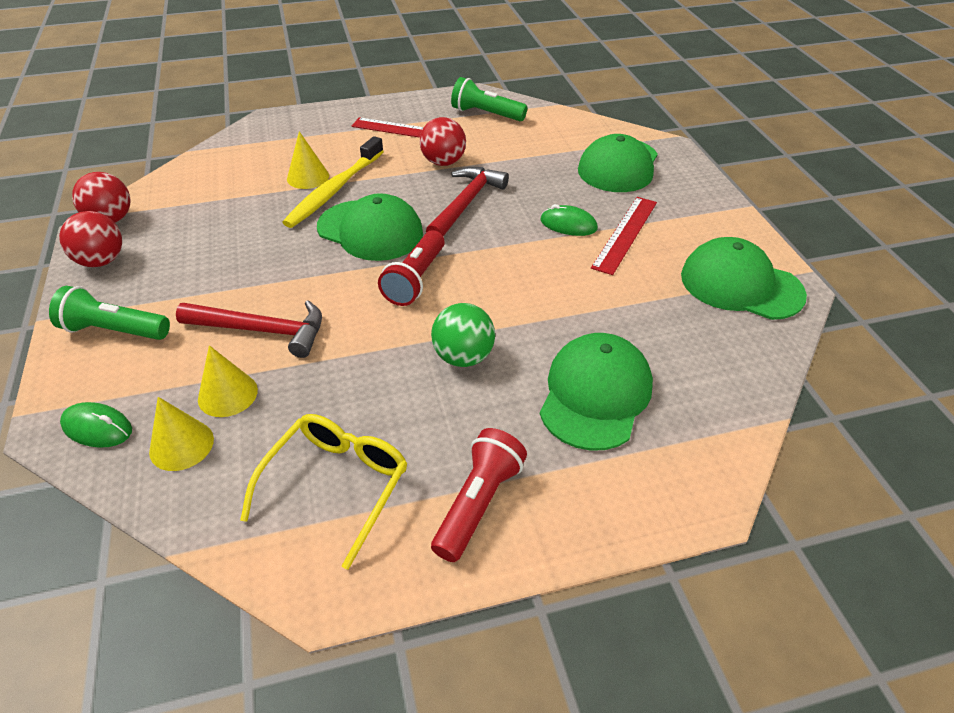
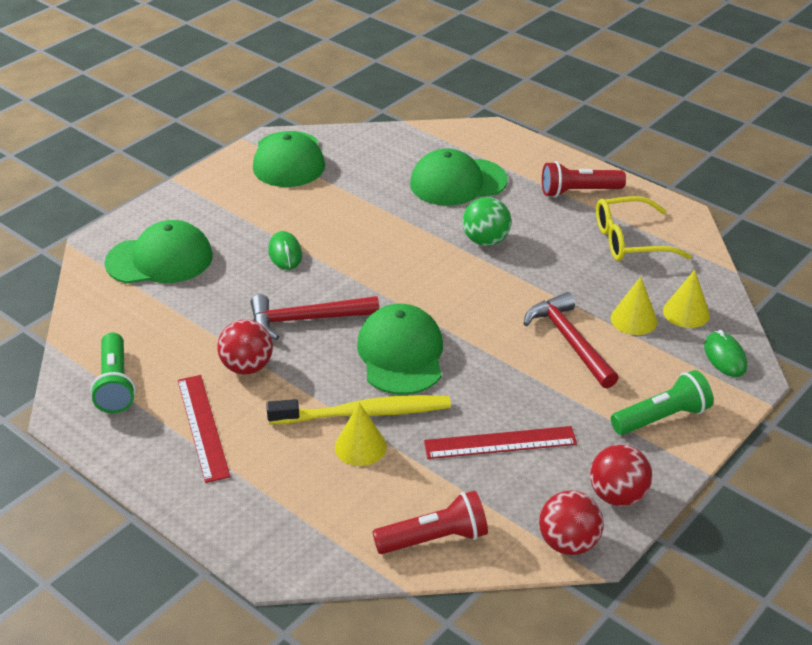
camera: 125 degrees left, 5 degrees down
(114, 330) = (661, 417): green flashlight -> green flashlight turned 90 degrees counterclockwise
(416, 279) = (435, 297): red flashlight -> red flashlight (434, 538)
(625, 234) = (271, 223): red ruler -> red ruler (500, 443)

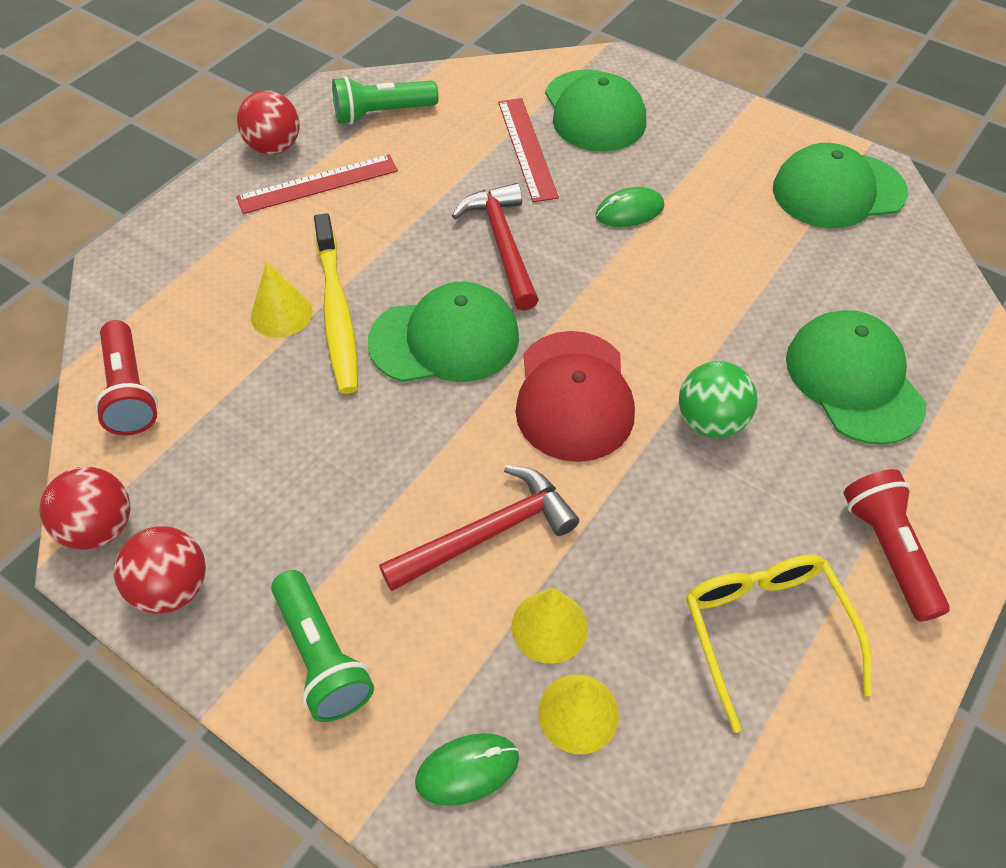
camera: 85 degrees right, 15 degrees up
(247, 367) = (414, 205): red ball -> red ball (274, 147)
(460, 295) = (574, 396): none -> red cap
(500, 443) = (280, 451): red ruler -> red ruler (526, 148)

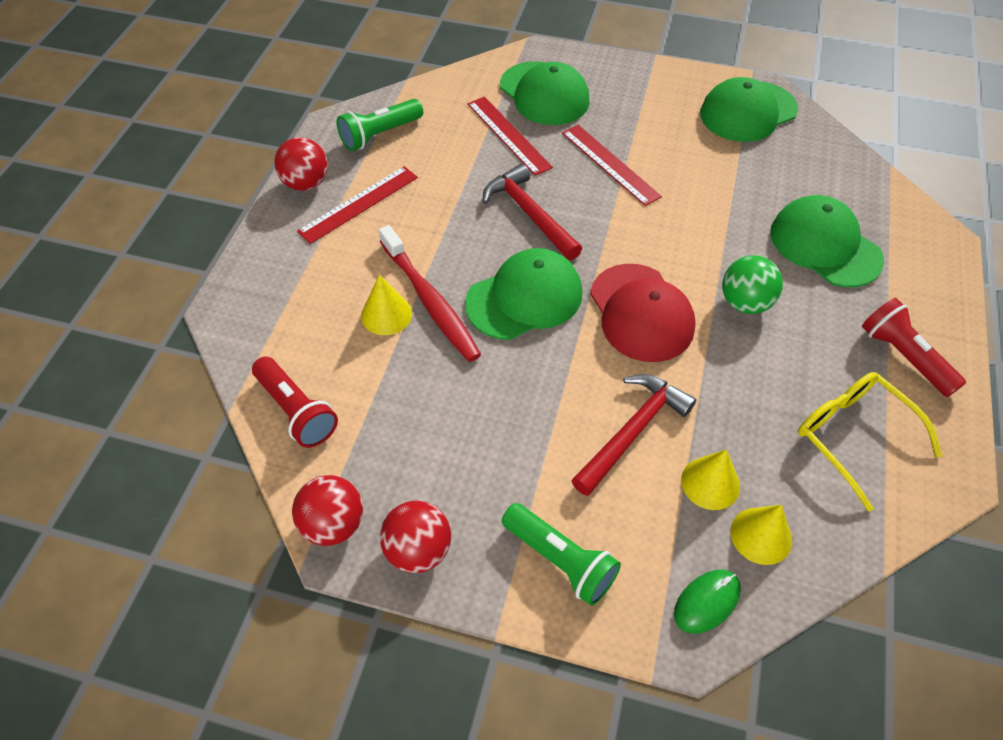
camera: 20 degrees left, 0 degrees up
(337, 312) = (430, 300): yellow toothbrush -> red toothbrush
(629, 211) = (610, 164): green mouse -> red ruler

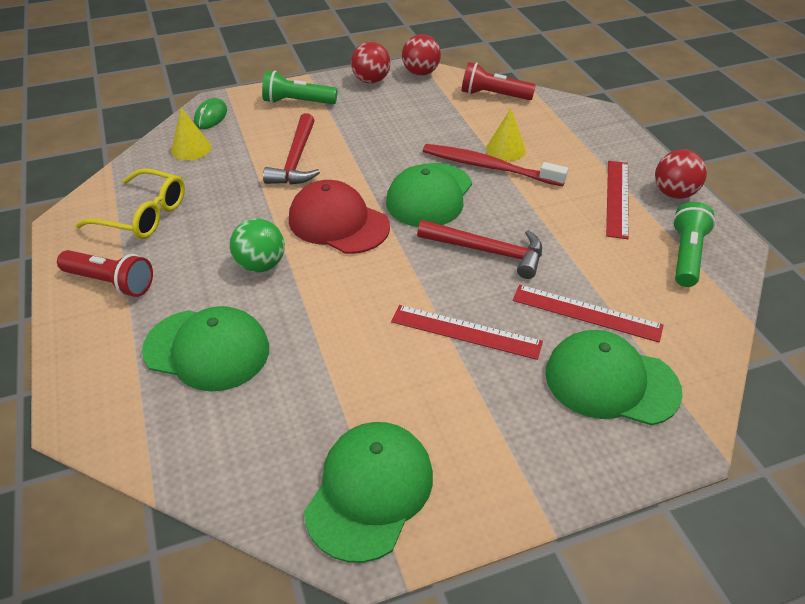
camera: 145 degrees right, 10 degrees down
(710, 483) = (233, 157): yellow cone -> none

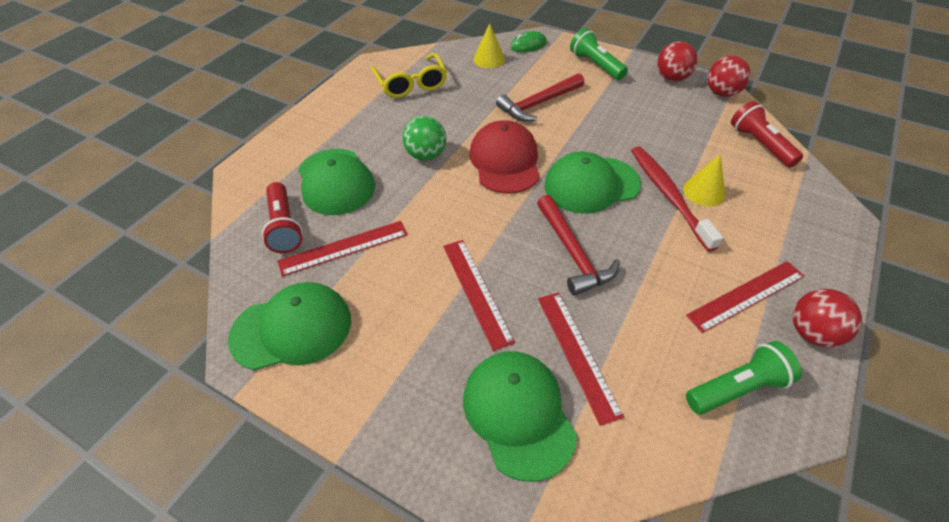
camera: 50 degrees right, 5 degrees up
(111, 282) = (347, 111): red flashlight -> red flashlight (284, 227)
(309, 393) = (343, 248): none -> red ruler

